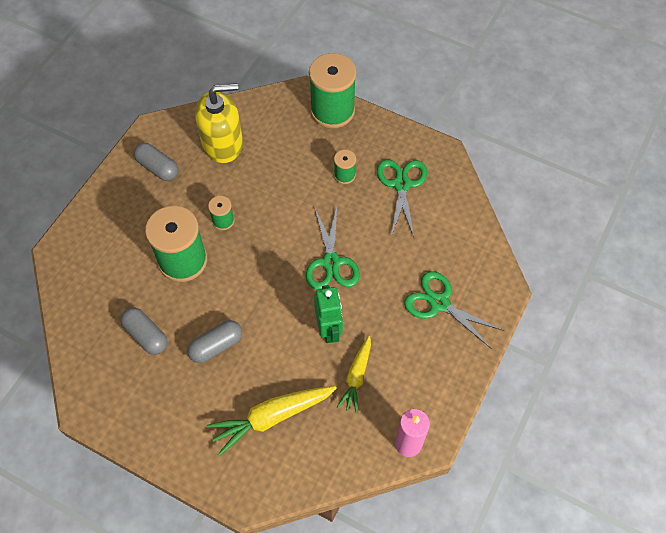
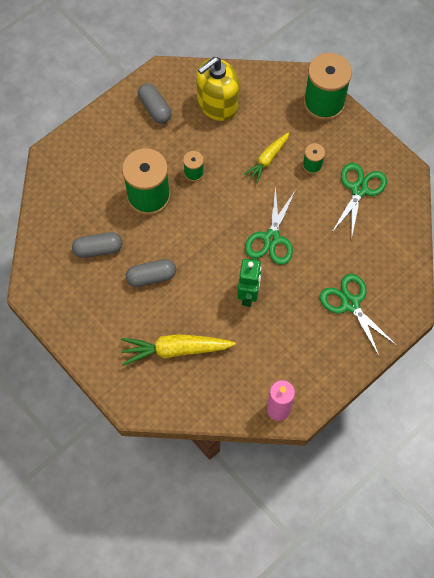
camera: 20 degrees right, 5 degrees up
(146, 335) = (98, 249): grey capsule -> grey capsule turned 75 degrees counterclockwise
(222, 143) = (217, 104): yellow soap dispenser -> yellow soap dispenser turned 135 degrees clockwise
(356, 377) = (256, 341): yellow carrot -> yellow carrot (267, 159)

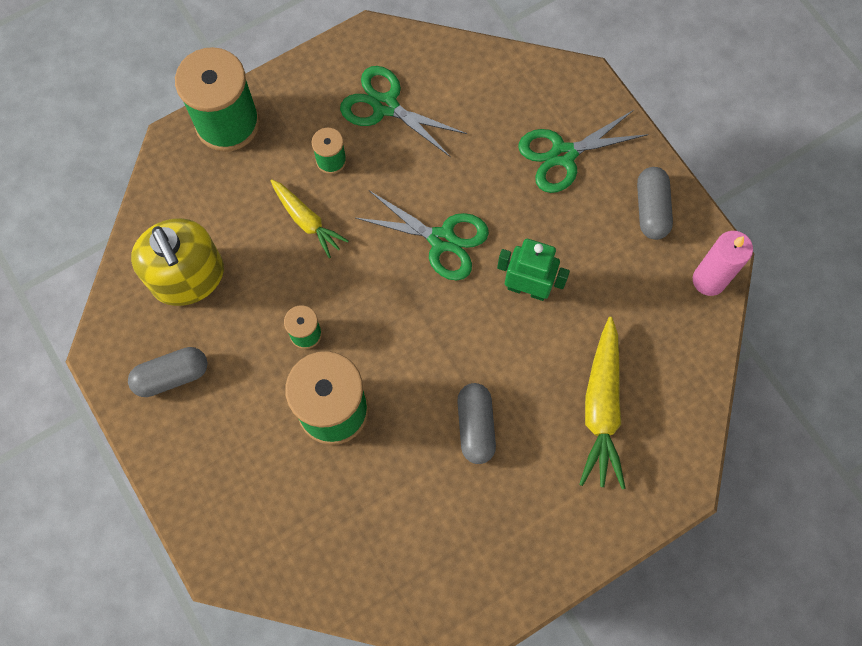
camera: 80 degrees left, 5 degrees up
(98, 249) = (412, 504): grey capsule -> grey capsule (651, 209)

